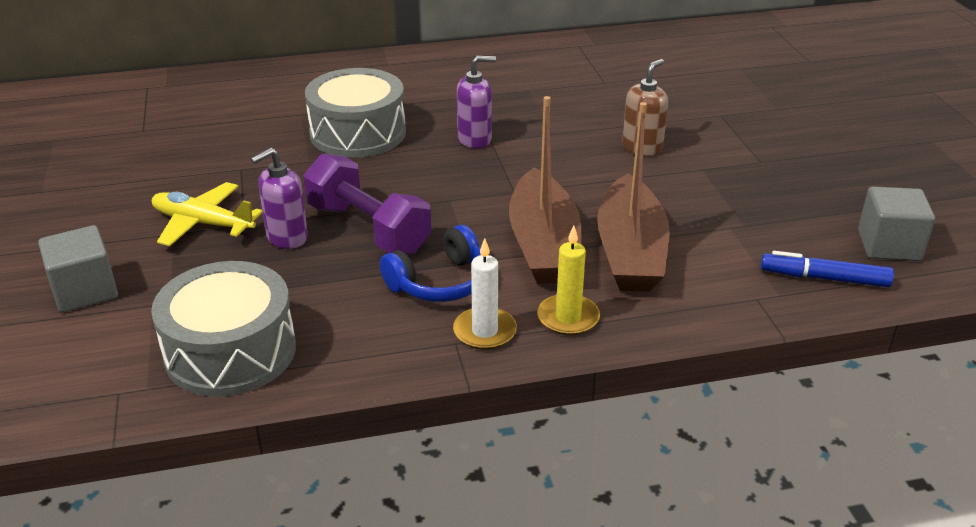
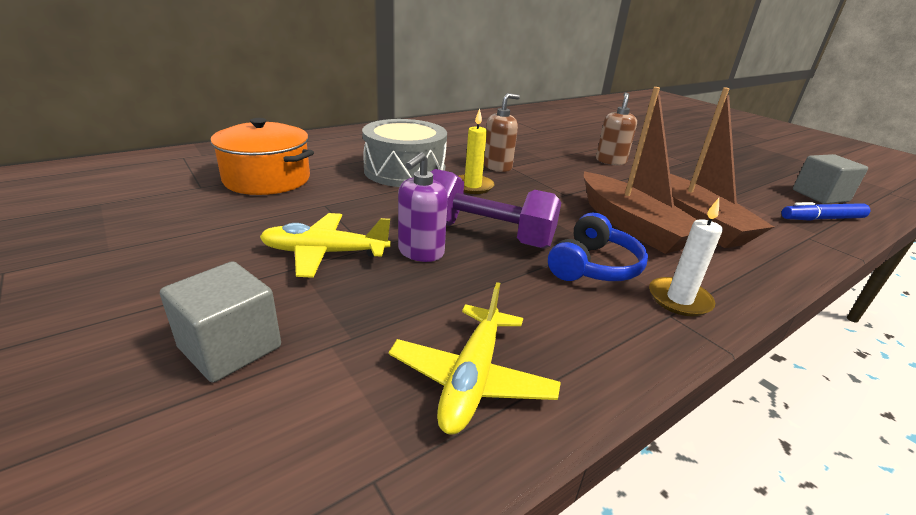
camera: 25 degrees left, 5 degrees down
(208, 128) = (267, 179): none -> orange pot
(230, 351) = (471, 379): grey drum -> yellow plane
(475, 139) = (497, 166): purple soap dispenser -> brown soap dispenser
(568, 318) = (721, 275): yellow candle -> yellow candle (472, 186)

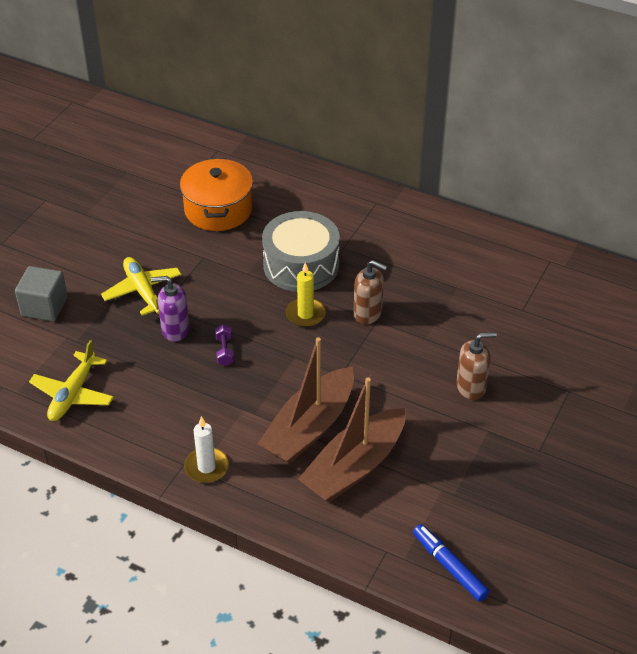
camera: 65 degrees right, 15 degrees up
(471, 379) = (73, 394): yellow plane -> yellow plane turned 60 degrees counterclockwise
(486, 234) = (224, 351): purple dumbbell -> purple dumbbell, size x0.42
(593, 266) = (220, 417): blue headphones -> none
(820, 196) = (530, 573): grey cube -> none

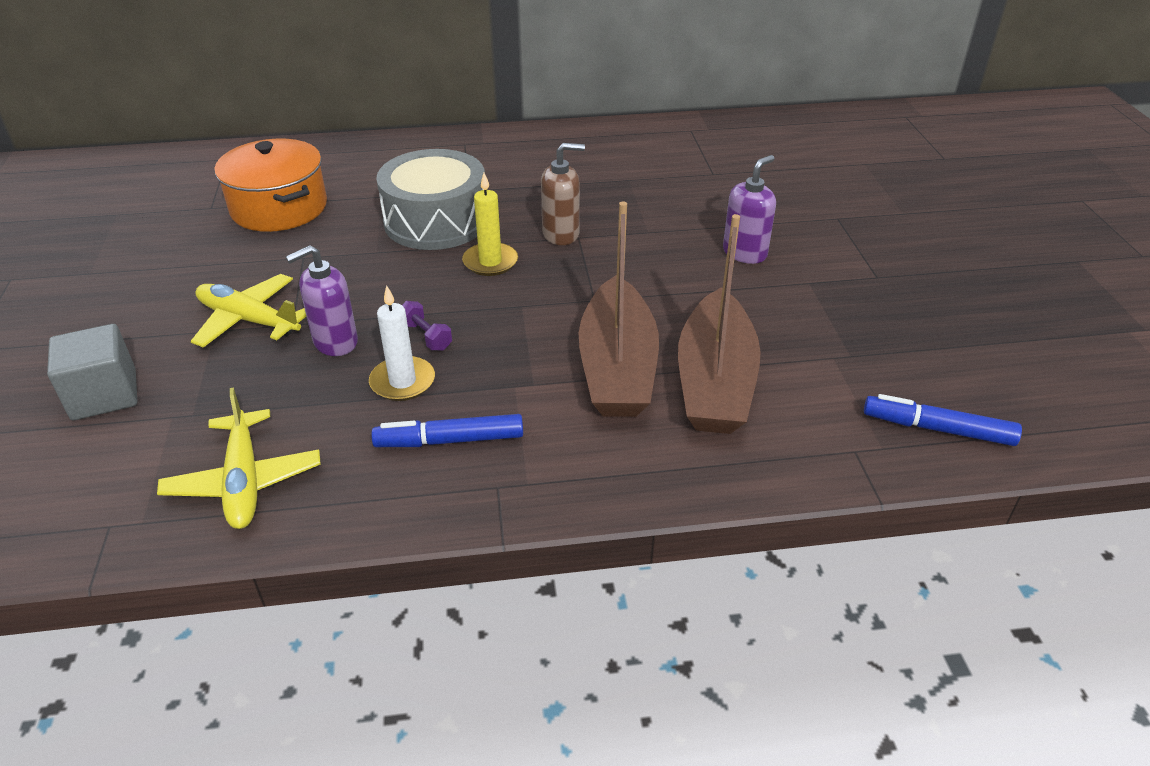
camera: 35 degrees left, 5 degrees down
(183, 424) = (450, 440): none -> blue marker
(206, 467) = (533, 474): white candle -> white candle (402, 382)
(471, 387) = (745, 253): brown soap dispenser -> purple soap dispenser

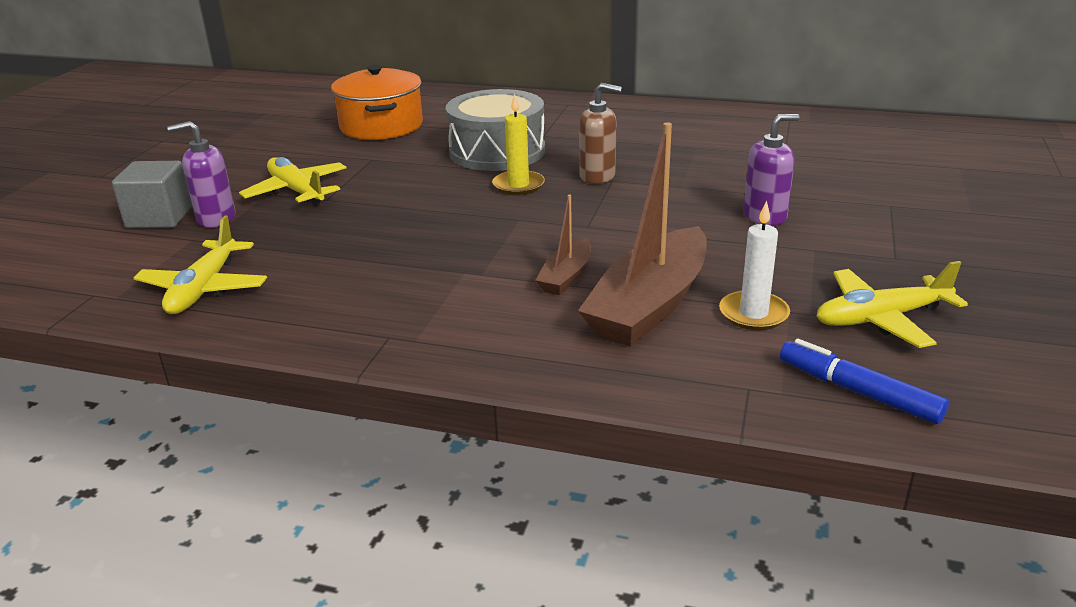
camera: 25 degrees right, 10 degrees down
(335, 342) = (347, 216): purple soap dispenser -> purple soap dispenser (216, 218)
(402, 382) = (375, 251): white candle -> white candle (753, 314)
(426, 336) = (420, 225): purple dumbbell -> none
(450, 440) = (378, 297): blue marker -> none
(617, 367) = (566, 277): brown boat -> brown boat, size x0.49
(907, 346) = (880, 318): none -> yellow plane

